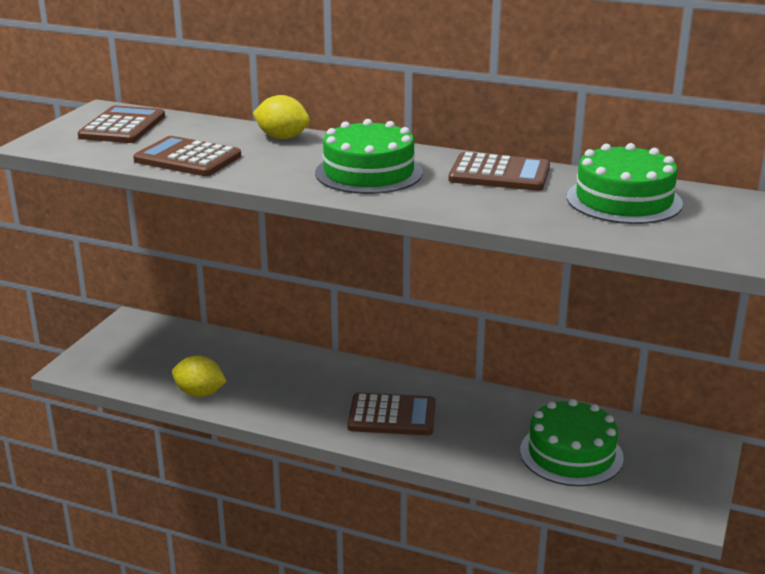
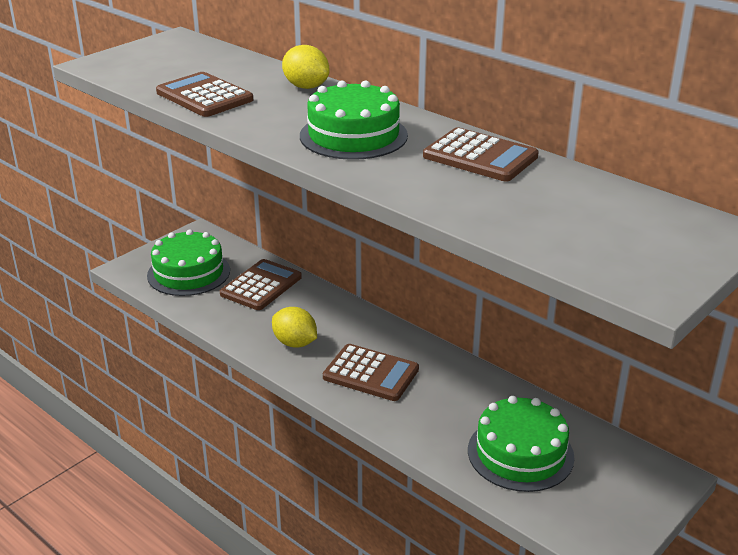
camera: 20 degrees right, 5 degrees up
(122, 126) = (177, 56): brown calculator -> brown calculator (261, 286)
(200, 393) = (215, 314): yellow lemon -> yellow lemon (295, 343)
(624, 200) = (585, 207): green cake -> green cake (188, 273)

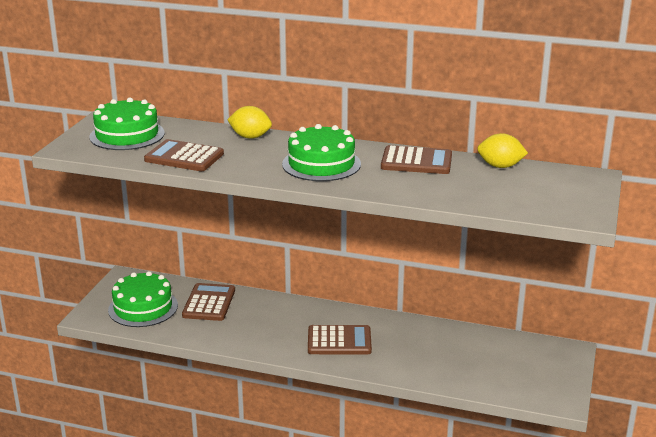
camera: 25 degrees left, 5 degrees down
(295, 343) = (268, 335): yellow lemon -> yellow lemon (500, 166)
(520, 453) = (474, 362): green cake -> green cake (127, 135)

